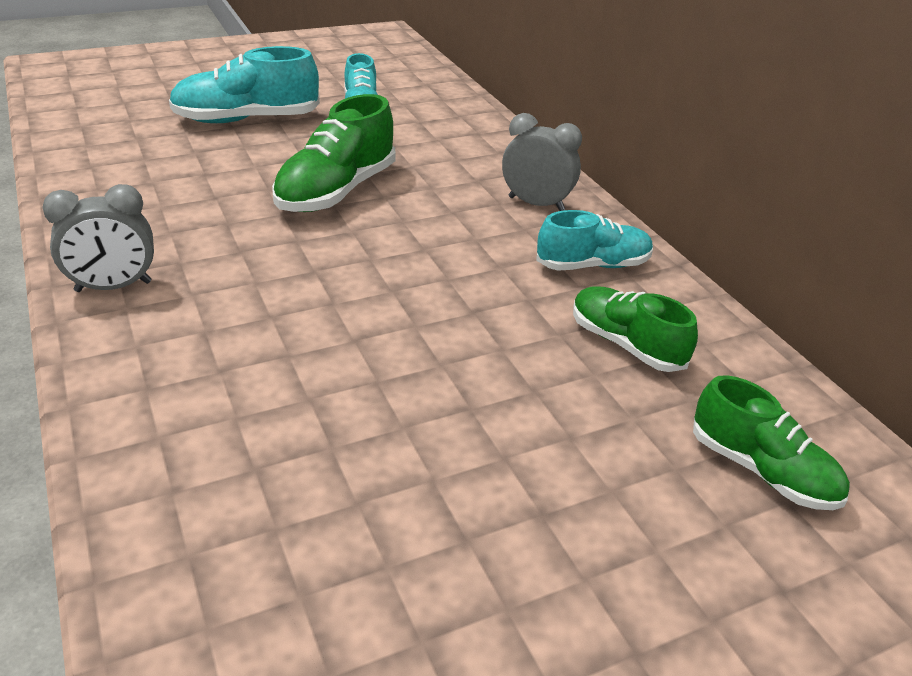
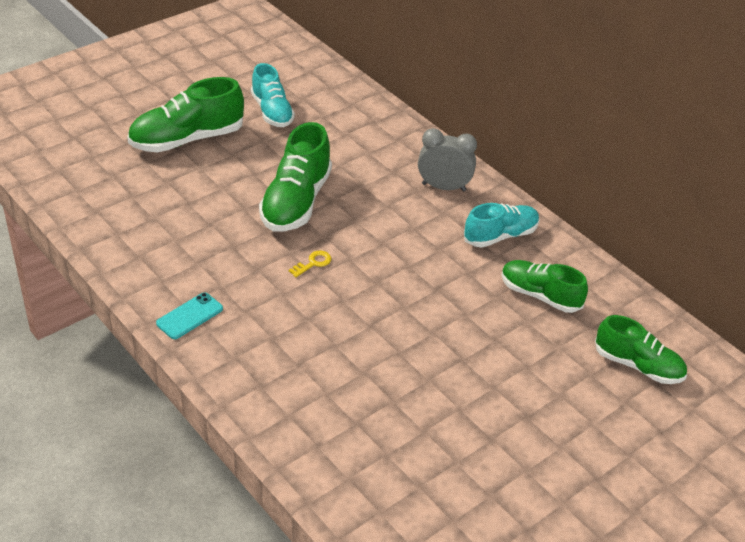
camera: 15 degrees left, 5 degrees up
(113, 287) = (190, 316): grey clock -> turquoise phone
(247, 120) = (187, 139): turquoise shoe -> green shoe
(318, 255) = (313, 263): none -> yellow key

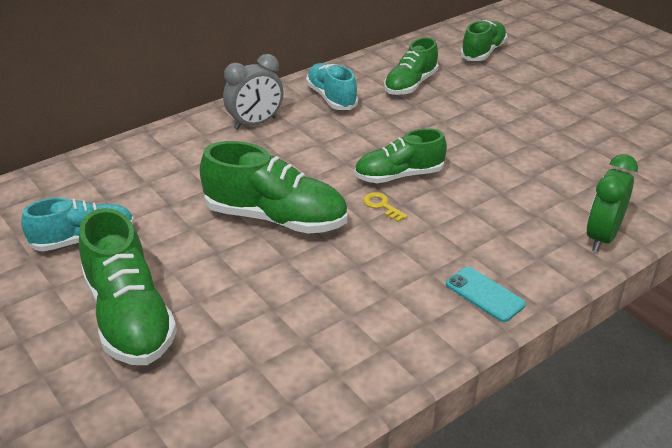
camera: 85 degrees left, 5 degrees down
(262, 407) = (601, 237): none -> green clock
(361, 276) = (399, 176): none -> green shoe
(443, 187) = (255, 123): grey clock -> grey clock turned 135 degrees counterclockwise

